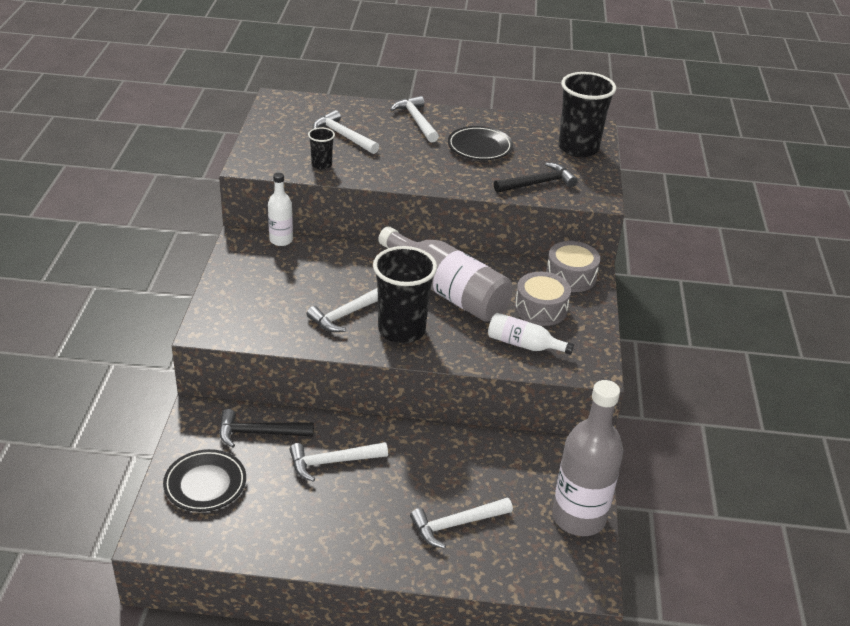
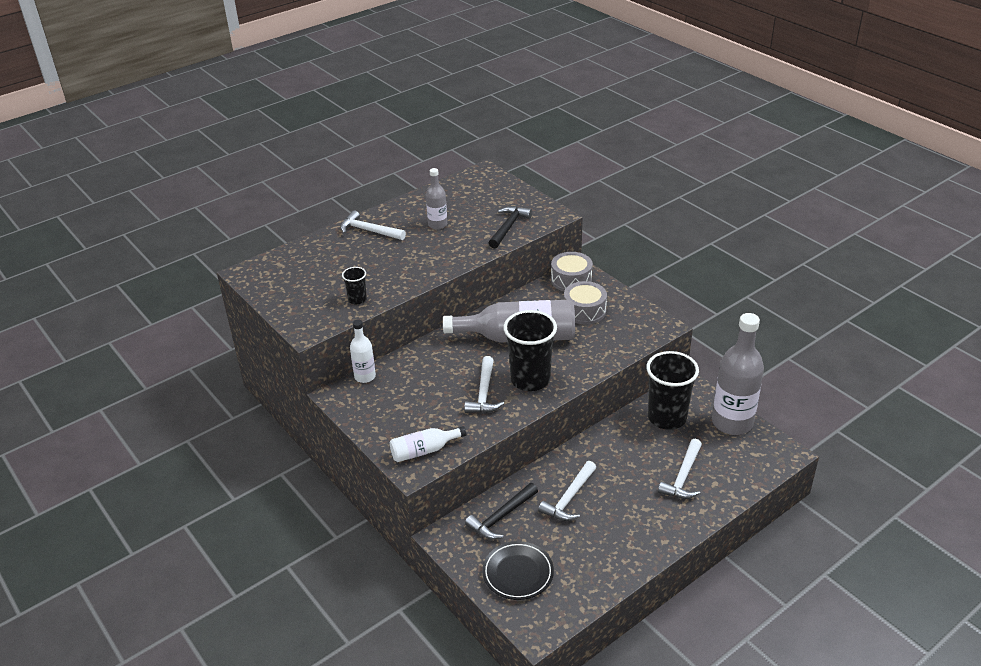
camera: 40 degrees left, 0 degrees up
(343, 136) = (338, 270): white hammer -> none
(479, 147) = (437, 225): black plate -> grey bottle
(523, 344) = (607, 339): white bottle -> white bottle (424, 451)
(578, 148) = (495, 190): black cup -> black cup (667, 418)

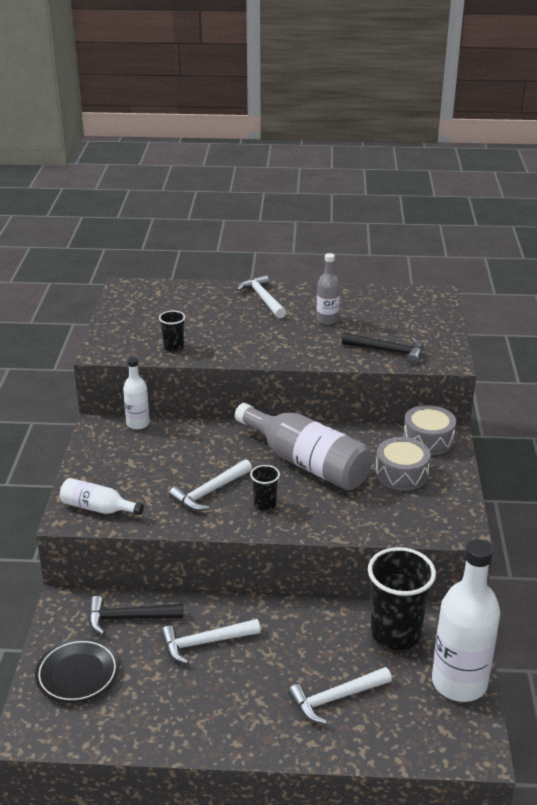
camera: 40 degrees right, 5 degrees down
(508, 227) = (388, 351): black hammer -> black hammer turned 45 degrees clockwise
(530, 379) = (265, 504): black cup -> black cup, size x0.48
(732, 422) = (459, 682): grey bottle -> white bottle

